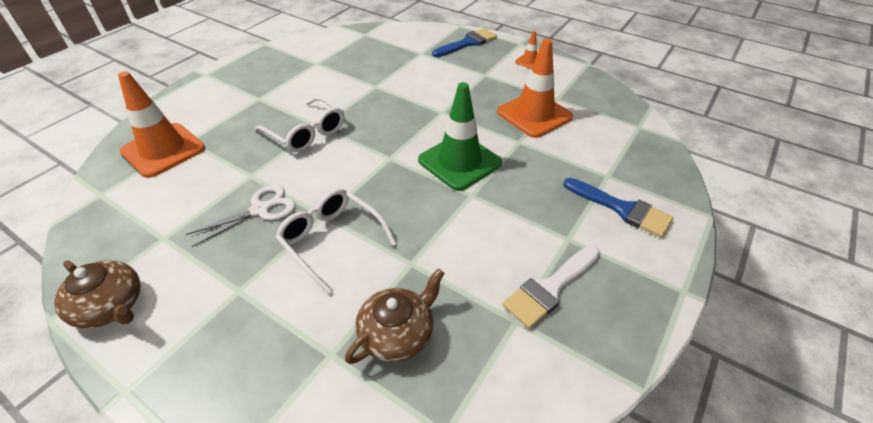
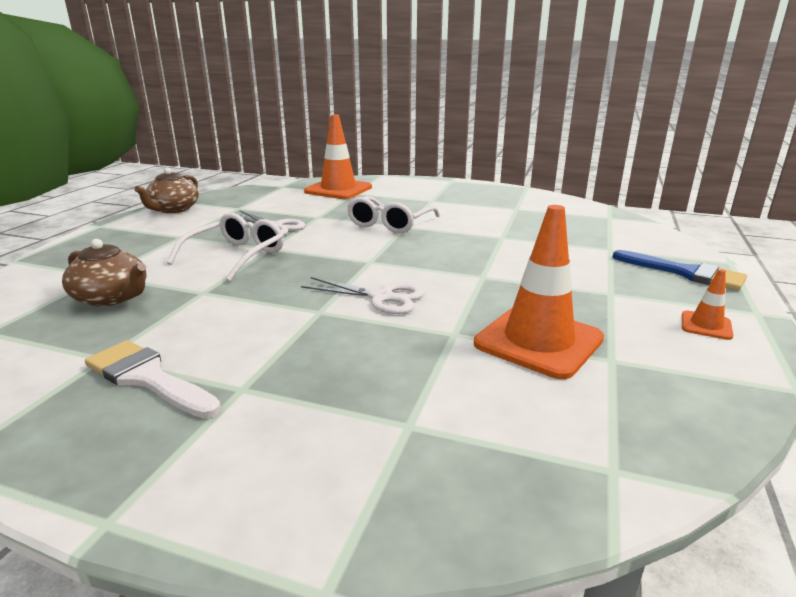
camera: 75 degrees right, 20 degrees down
(459, 162) = (382, 297): green traffic cone -> white scissors
(622, 209) = (319, 444): blue brush -> none

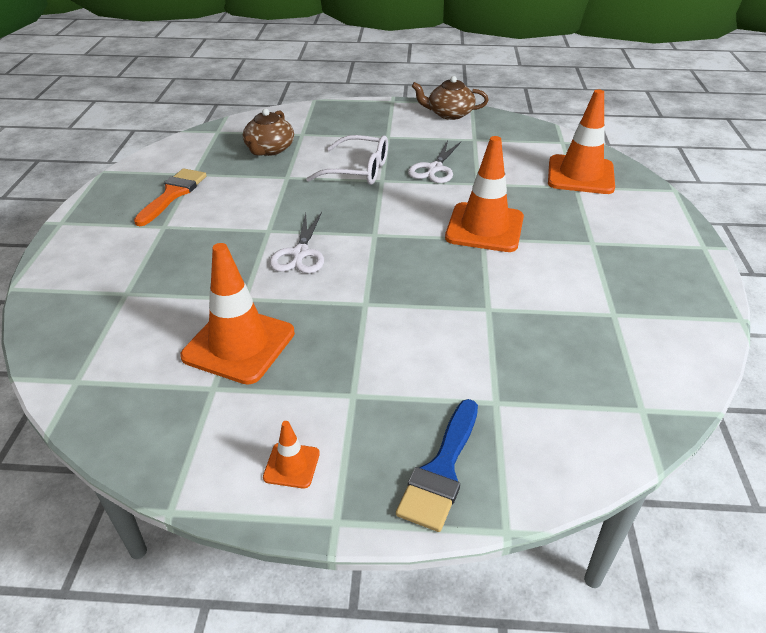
camera: 75 degrees right, 15 degrees up
(148, 378) = (173, 194): white brush -> orange brush
(390, 224) = (484, 228): white glasses -> orange traffic cone

